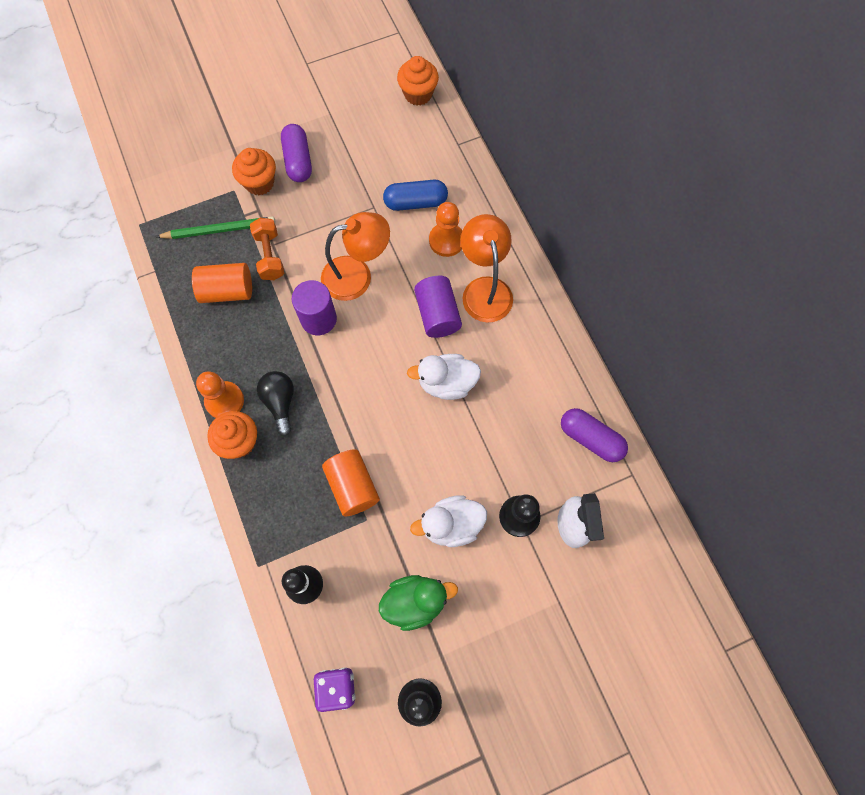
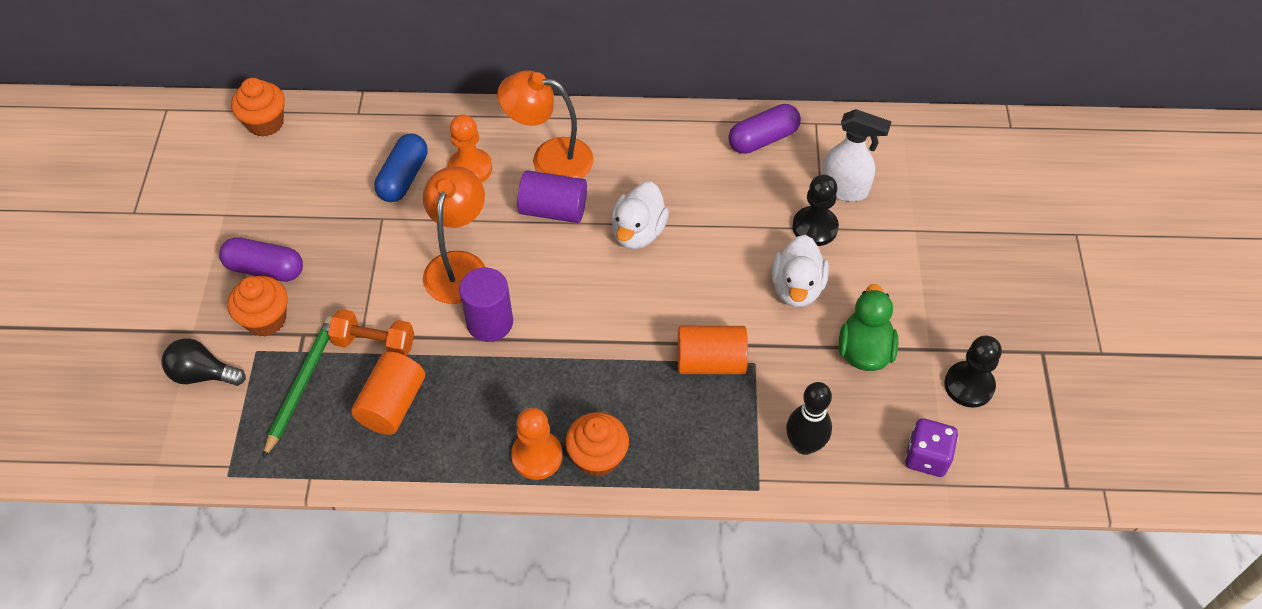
camera: 65 degrees left, 15 degrees down
(280, 402) = (572, 398): black light bulb -> black light bulb (203, 374)

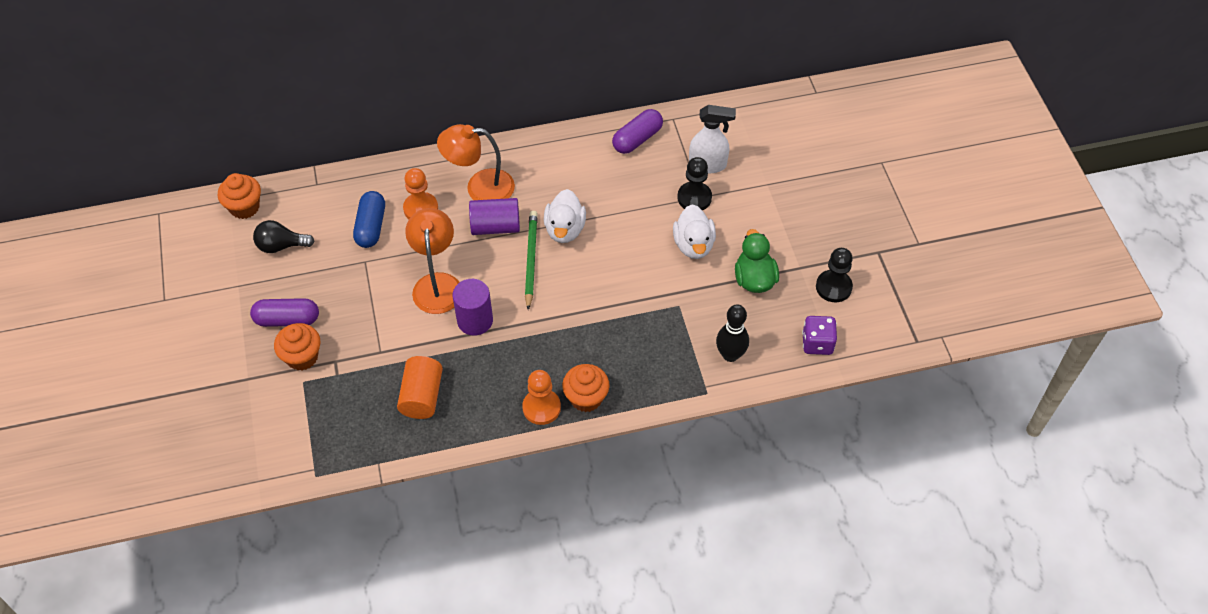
camera: 15 degrees left, 0 degrees up
(203, 374) = (268, 408): black light bulb -> black light bulb (281, 246)
(301, 385) = (348, 399): green pencil -> green pencil (531, 260)
(374, 343) = (392, 355): orange dumbbell -> none
(710, 362) = (647, 312): orange cylinder -> none

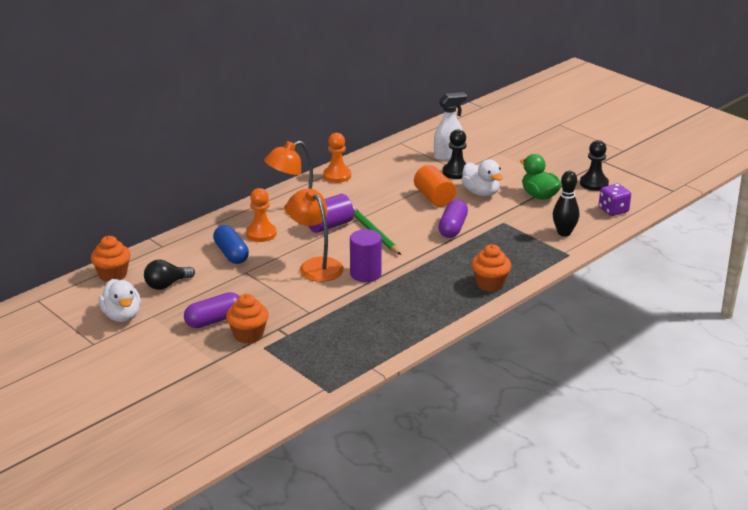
camera: 30 degrees left, 25 degrees down
(422, 396) = (368, 323): orange cylinder -> orange cylinder (434, 198)
(541, 407) = (463, 299): orange pawn -> orange pawn (337, 176)
(565, 229) = (382, 212): white duck -> white duck (122, 316)
(637, 139) = (386, 158): purple capsule -> purple capsule (452, 228)

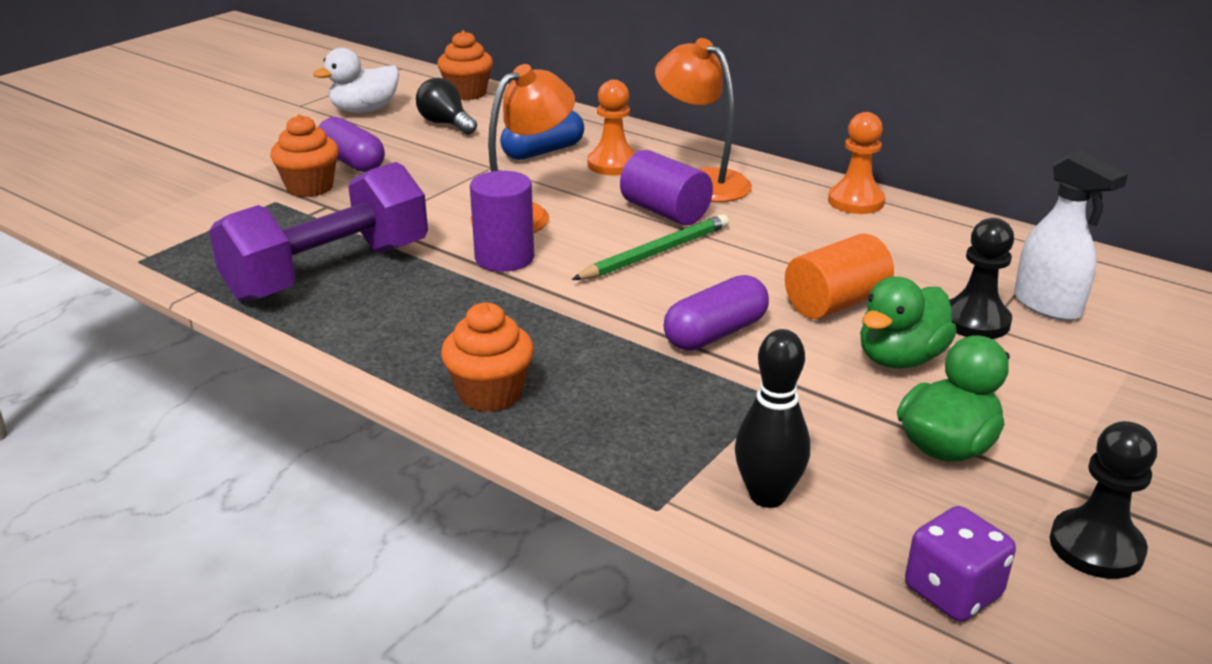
camera: 80 degrees right, 0 degrees up
(364, 326) = (329, 272): none -> purple dumbbell
(452, 228) = (715, 333): purple capsule -> purple capsule turned 45 degrees counterclockwise
(481, 193) = (900, 359): white duck -> green duck

